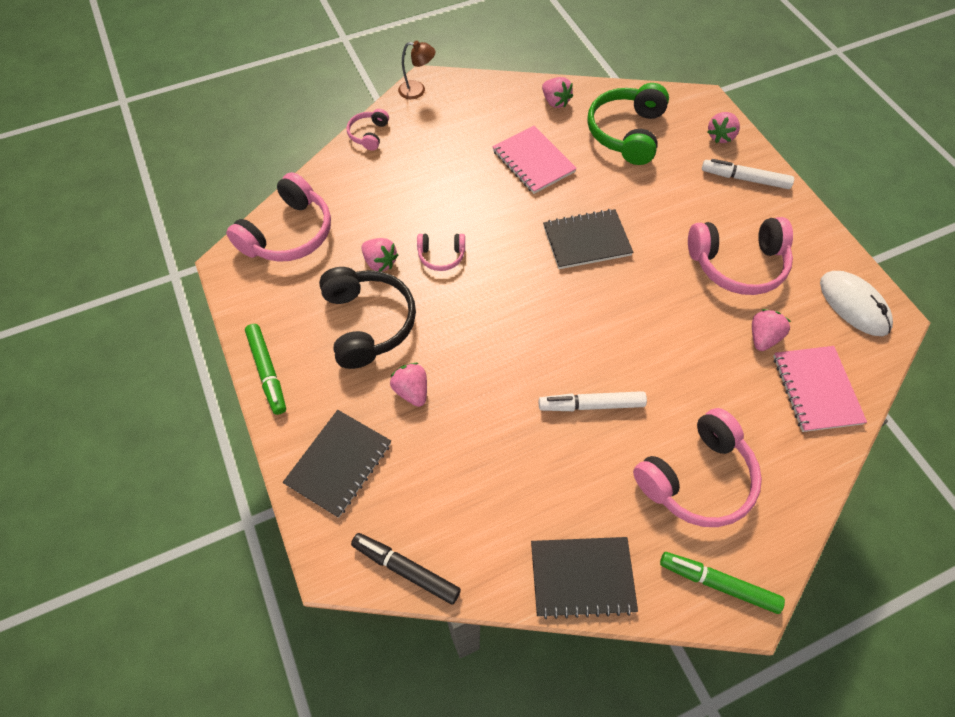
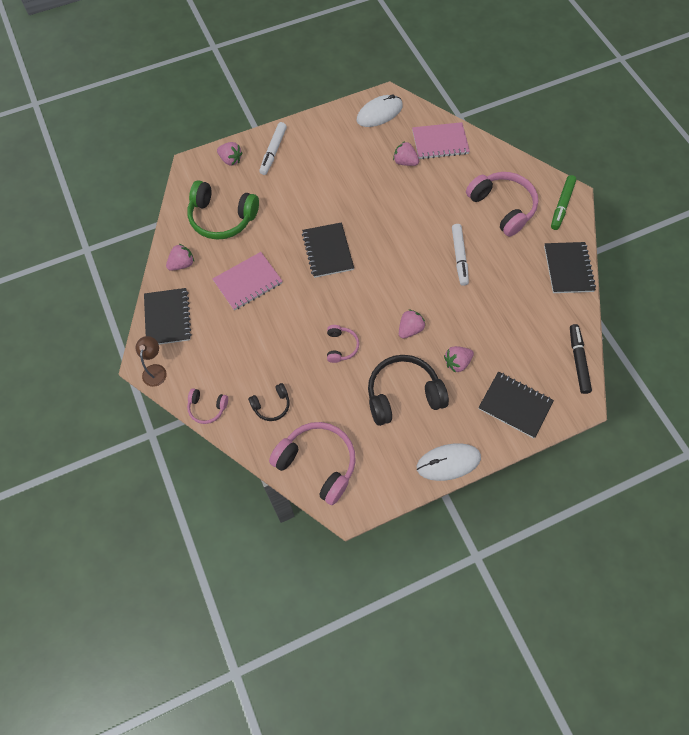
camera: 90 degrees left, 5 degrees up
(267, 371) = (448, 462): green marker -> white mouse
(367, 189) = (271, 405): none -> black headphones
(380, 262) = (347, 390): pink strawberry -> pink strawberry (410, 329)
(406, 569) = (578, 361): black marker -> black marker turned 150 degrees clockwise
(482, 95) = (167, 318): none -> black notebook
(737, 264) = (348, 166): pink headphones -> none

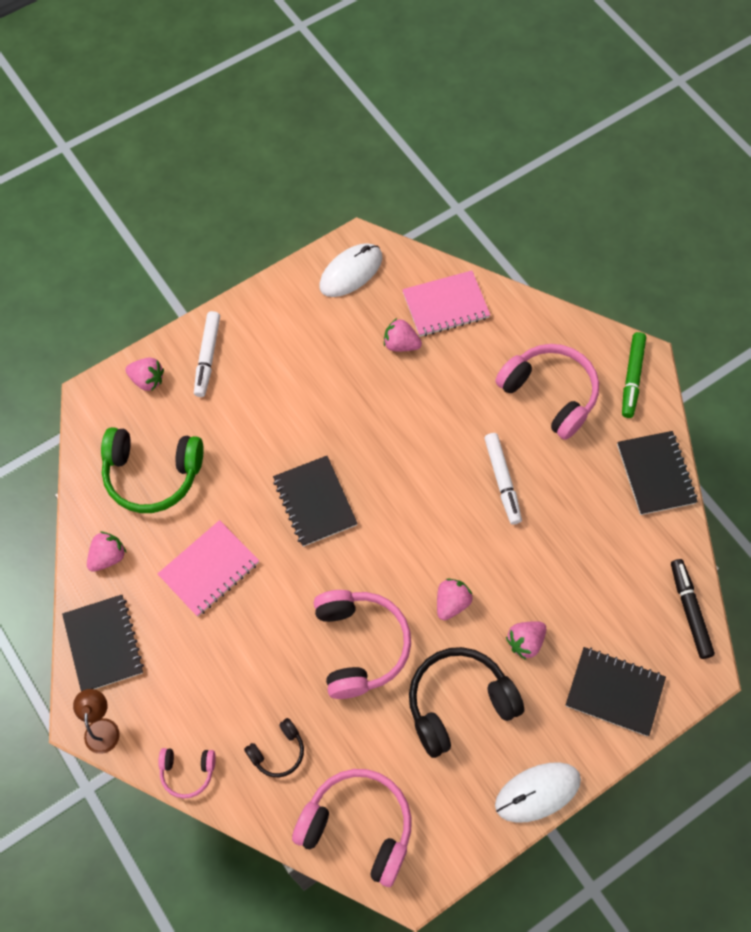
camera: 10 degrees left, 0 degrees up
(341, 346) = (359, 646): pink headphones -> pink headphones, size x1.96

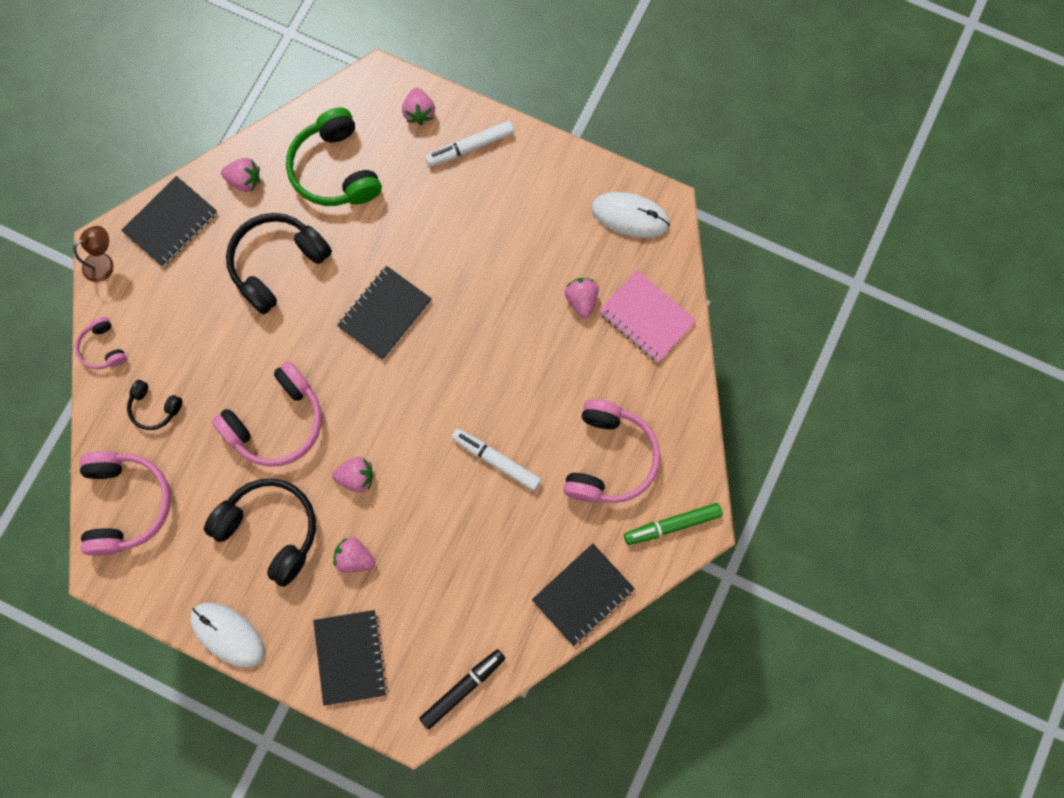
camera: 60 degrees right, 10 degrees up
(209, 569) = (277, 264): pink notebook -> black headphones
(502, 481) = (496, 460): white marker -> white marker turned 75 degrees clockwise

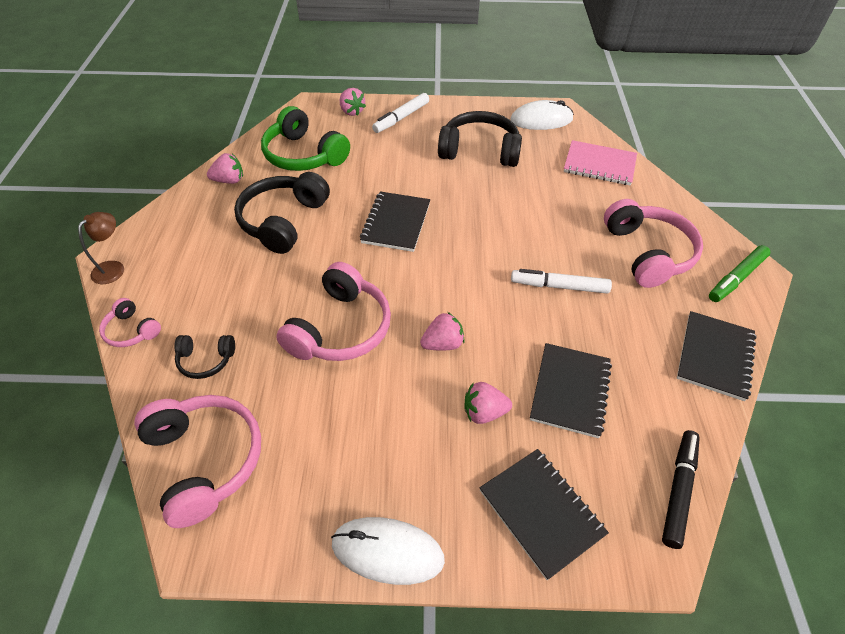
camera: 25 degrees left, 25 degrees down
(171, 222) = (171, 223): black notebook -> black notebook (570, 391)
(270, 530) = (381, 422): black headphones -> black headphones (479, 151)
(581, 300) = (545, 170): pink strawberry -> none

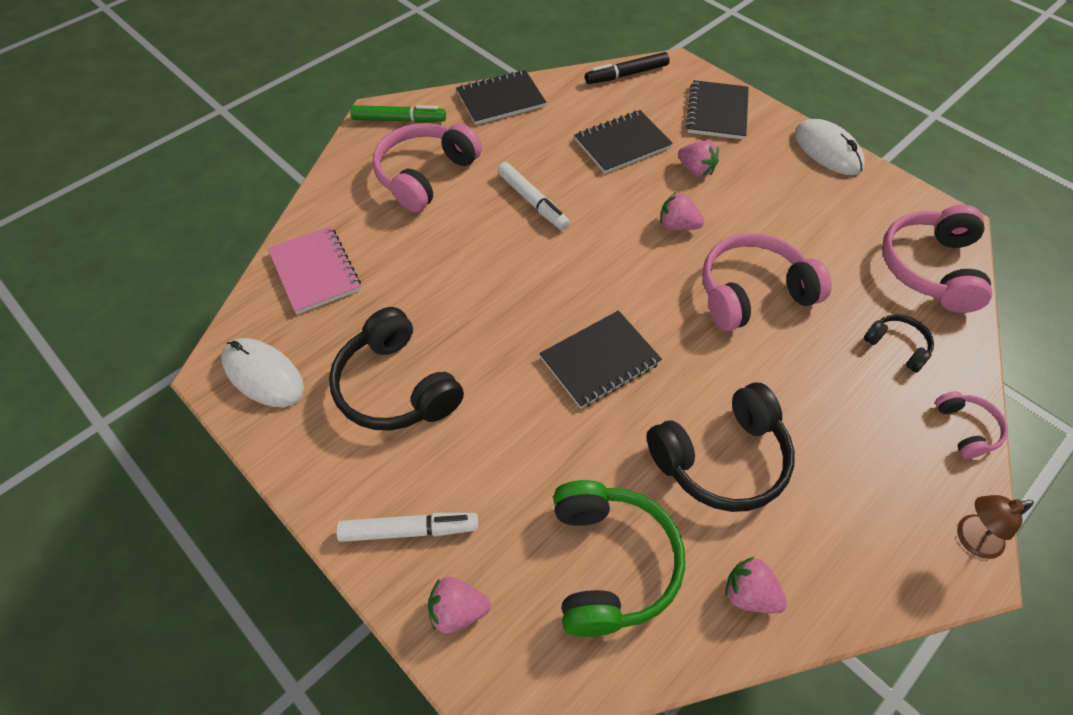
camera: 135 degrees left, 5 degrees up
(352, 111) = (457, 611): pink strawberry -> pink strawberry turned 105 degrees counterclockwise

